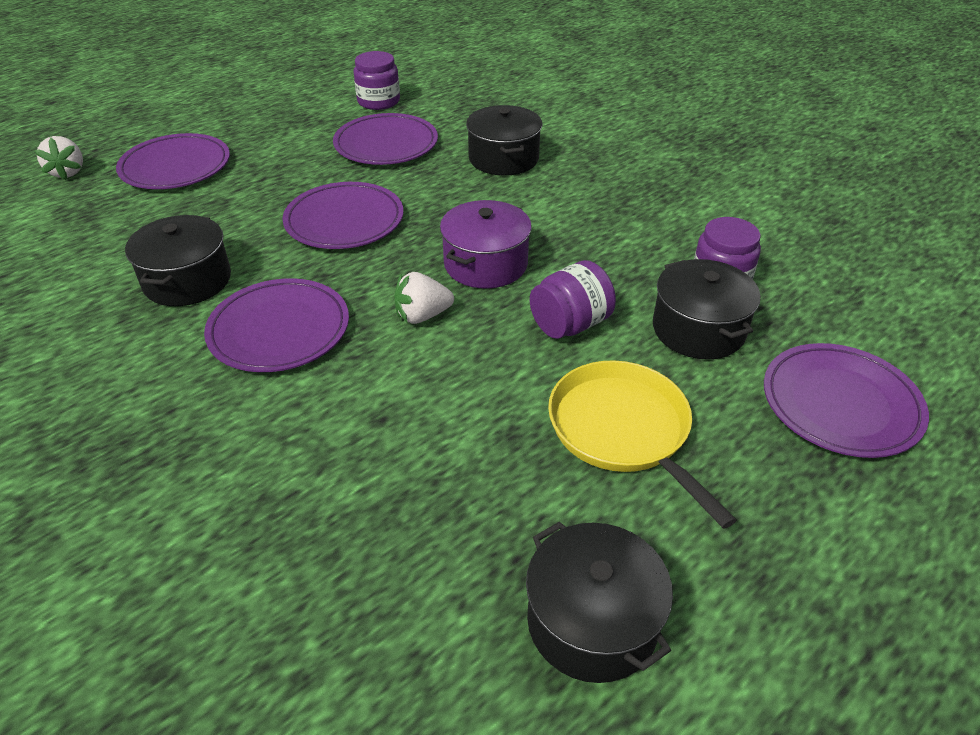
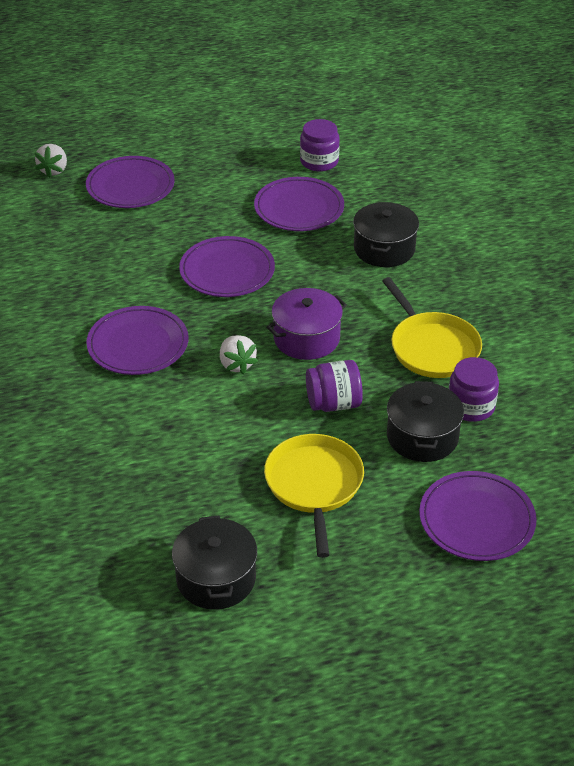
camera: 25 degrees right, 0 degrees up
(187, 280) = (97, 288): black pot -> none
(422, 316) = (237, 364): white strawberry -> white strawberry turned 120 degrees counterclockwise
(629, 235) = (432, 348): none -> yellow pan

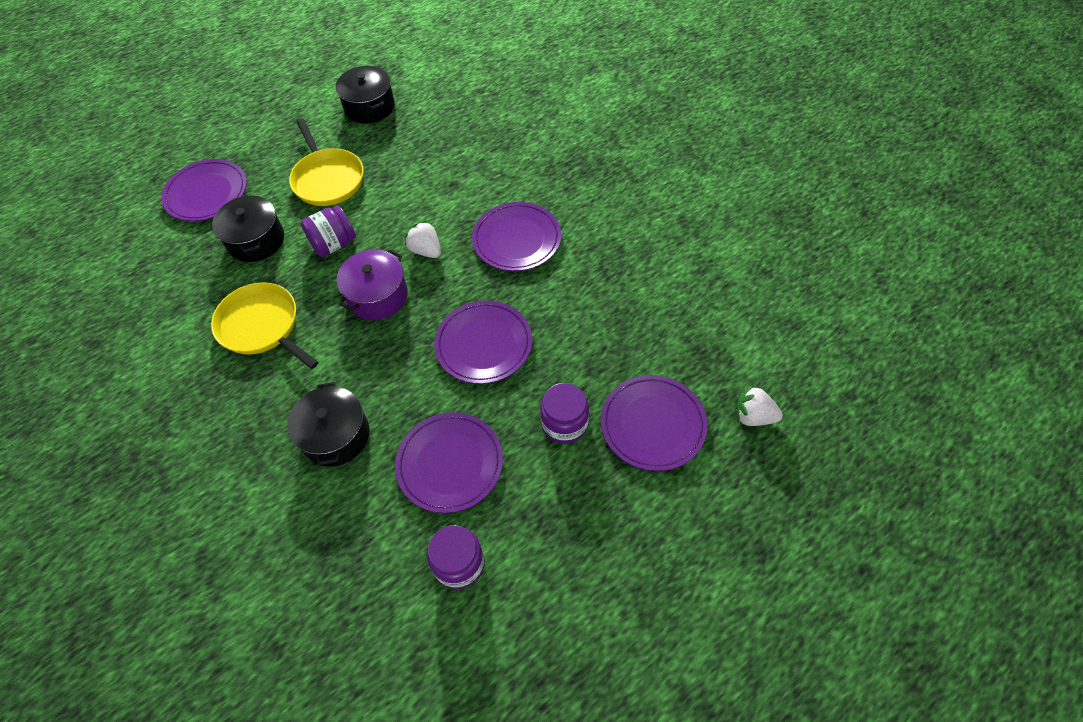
camera: 160 degrees right, 15 degrees up
(54, 170) = (753, 416): white strawberry -> white strawberry turned 60 degrees counterclockwise
(471, 406) = (220, 279): purple jar -> purple jar (564, 423)

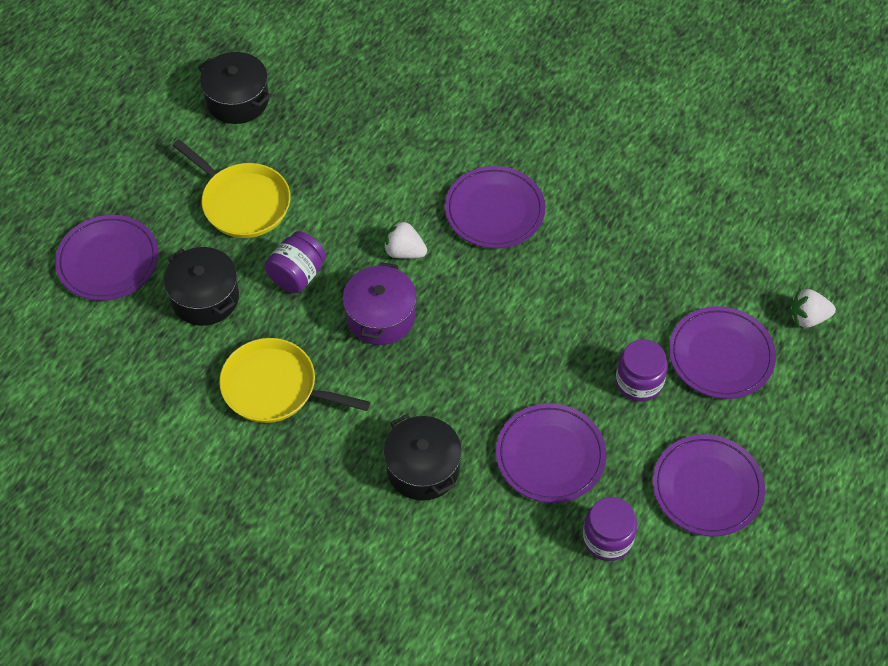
camera: 25 degrees left, 0 degrees up
(483, 344) = (520, 331): purple plate -> purple plate (707, 488)

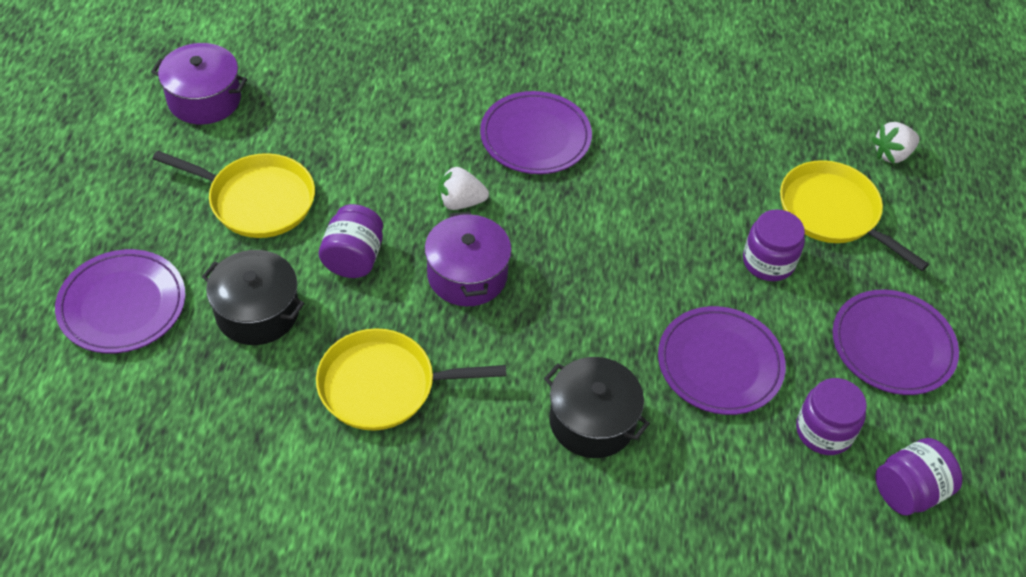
camera: 25 degrees left, 5 degrees down
(237, 100) = (204, 99): black pot -> purple pot
(651, 610) = (908, 491): none -> purple jar
(721, 355) = (832, 213): purple plate -> yellow pan

